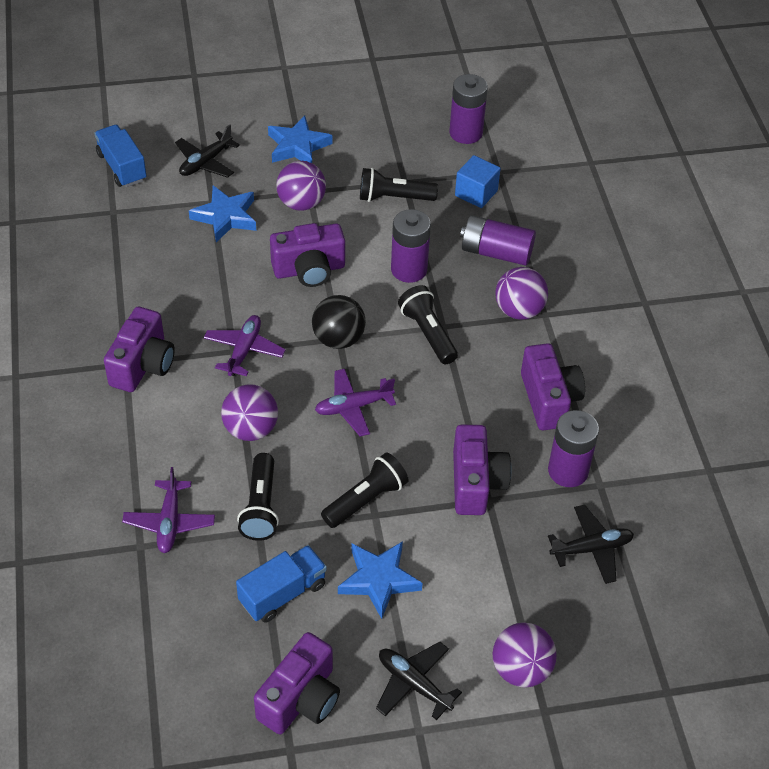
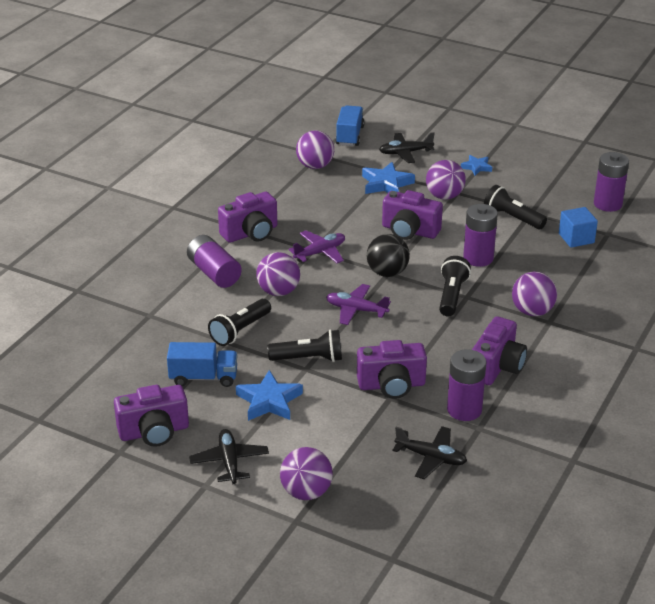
camera: 40 degrees right, 15 degrees down
(124, 230) = (315, 166): none -> purple ball
(169, 522) = (179, 312): purple plane -> none
(297, 146) = (476, 167): blue star -> blue star, size x0.59
(476, 483) = (391, 385): purple camera -> purple camera turned 45 degrees clockwise
(496, 252) = (552, 275): purple battery -> purple battery (214, 273)

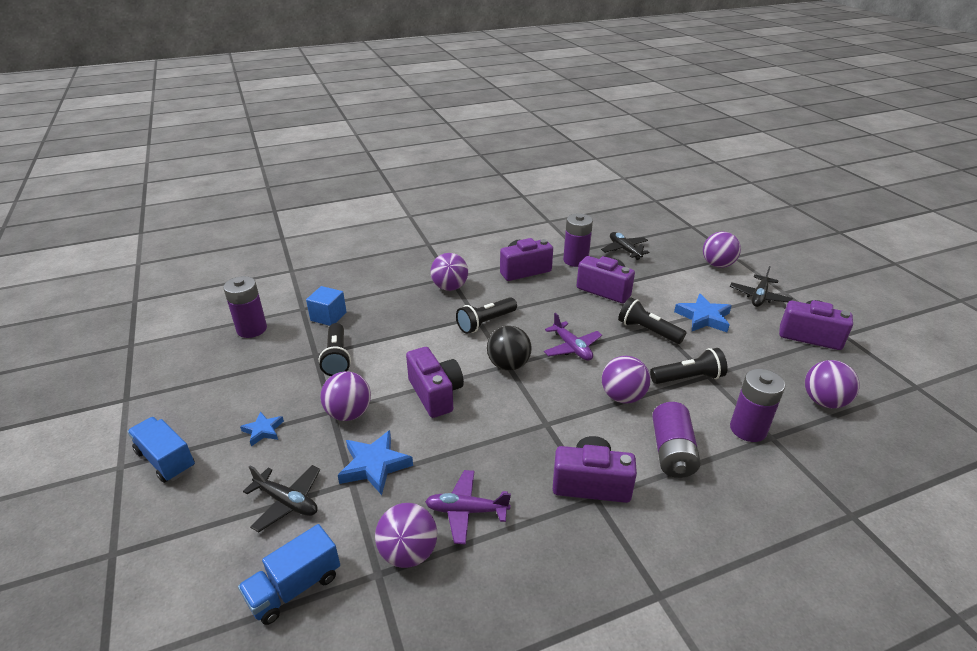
camera: 140 degrees left, 0 degrees up
(119, 364) = (824, 401): none -> purple ball
(203, 377) = (747, 355): blue truck -> blue truck (166, 460)
(320, 252) = (543, 417): purple plane -> purple plane (466, 511)
(478, 258) = (422, 339): purple battery -> purple battery (748, 429)

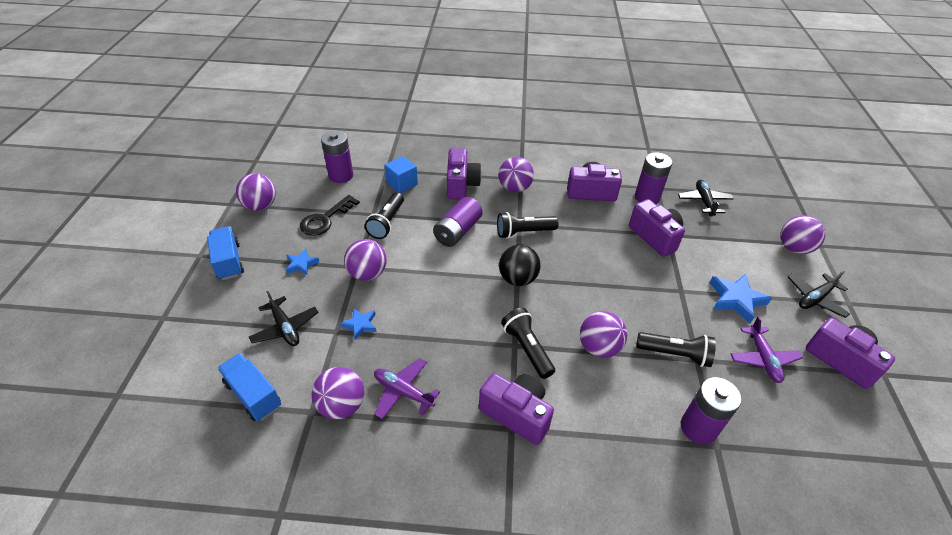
camera: 25 degrees right, 10 degrees up
(262, 377) = (325, 219): none -> black key
(295, 587) = (253, 395): blue truck -> blue truck turned 60 degrees clockwise
(374, 465) = (360, 325): blue star -> blue star, size x0.59
(435, 394) = (442, 282): purple camera -> purple camera (461, 185)
(572, 348) = (584, 283): purple plane -> purple plane (762, 358)
(647, 331) = (668, 293): black flashlight -> black flashlight (527, 348)
(672, 452) = (608, 417): purple battery -> purple battery (458, 231)
(824, 401) = (802, 434): purple ball -> purple ball (260, 206)

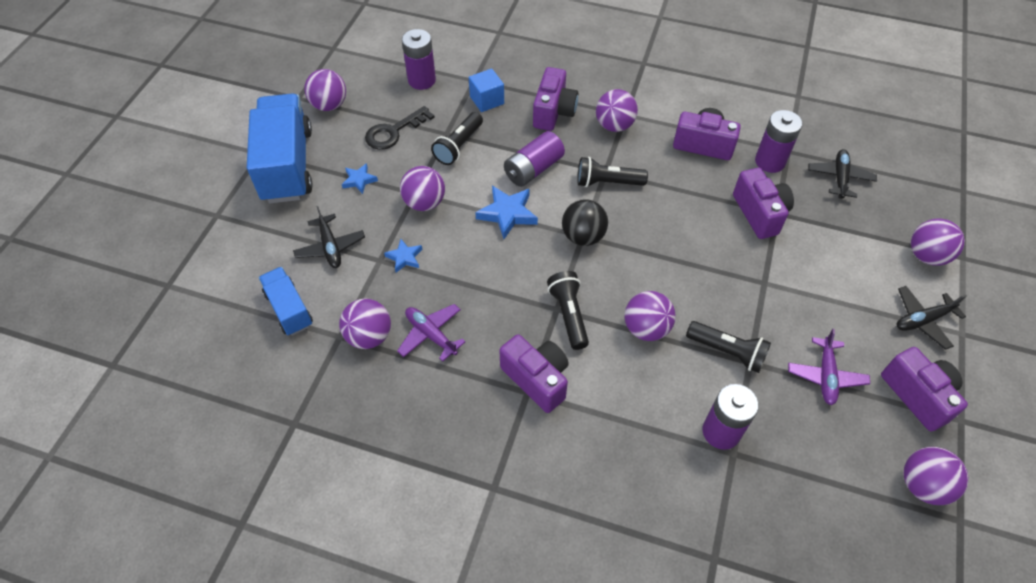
camera: 15 degrees right, 10 degrees up
(229, 262) = (287, 165): blue truck -> blue truck, size x1.86
(736, 299) = (825, 304): blue star -> blue star (507, 214)
(883, 438) = (922, 485): none -> purple ball

